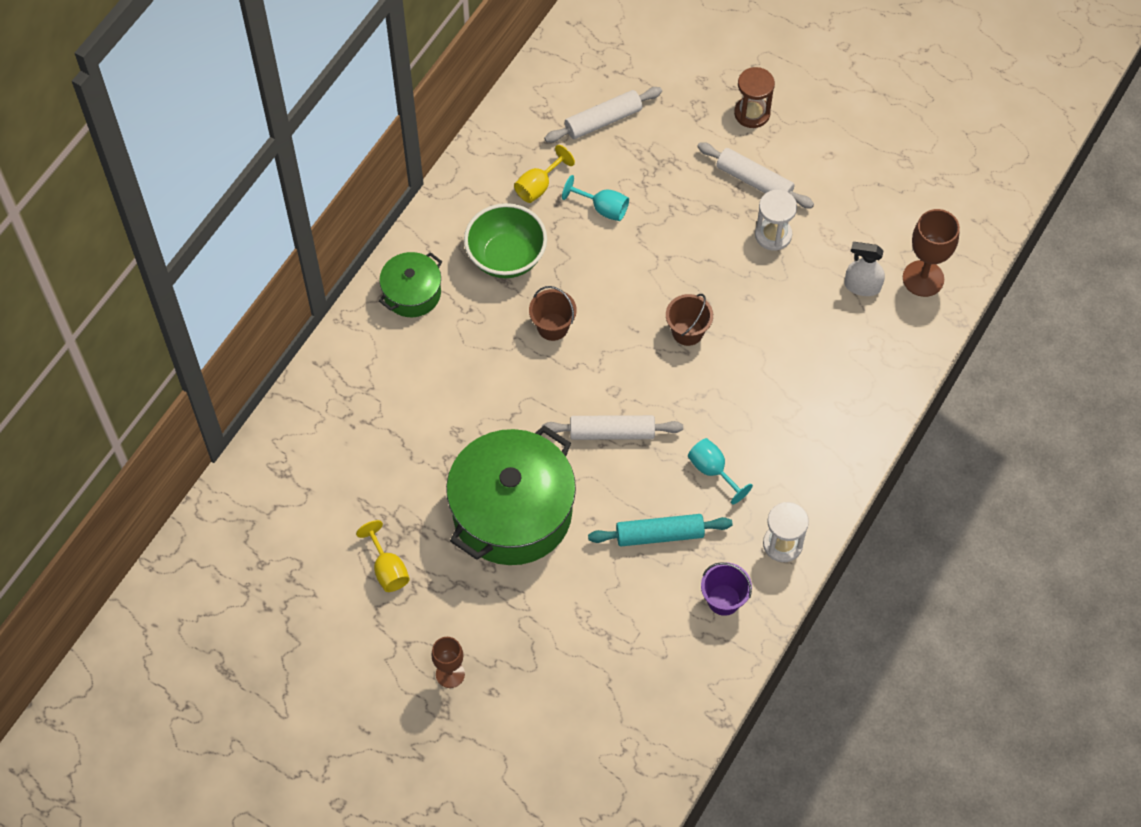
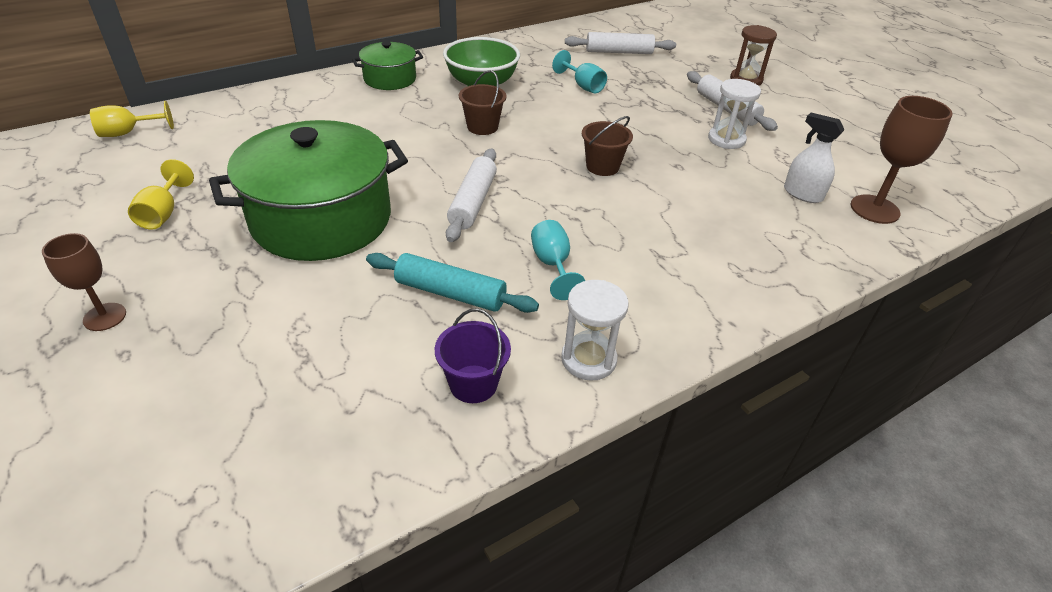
camera: 25 degrees right, 20 degrees down
(538, 186) = (541, 63): yellow goblet -> yellow goblet (128, 133)
(612, 432) = (473, 202): white rolling pin -> white rolling pin turned 75 degrees clockwise

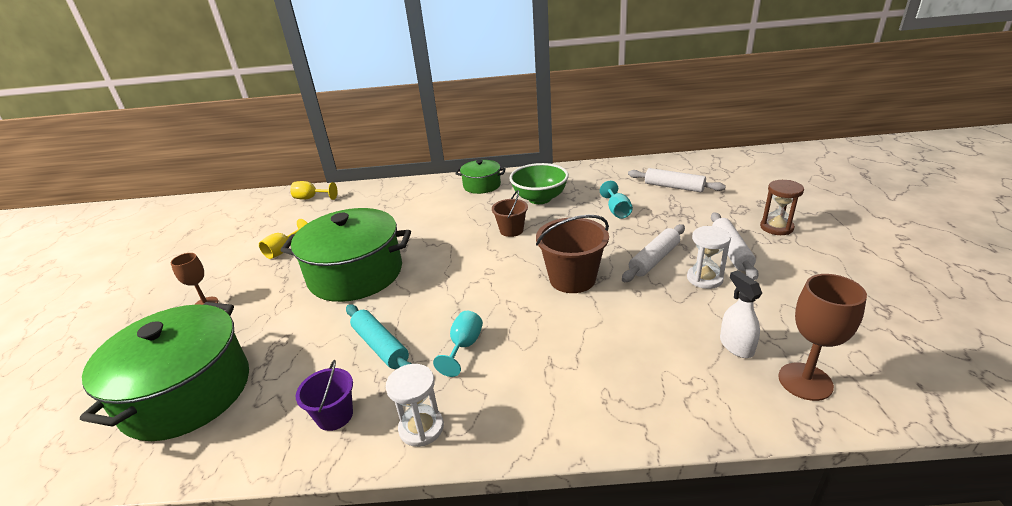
camera: 35 degrees right, 10 degrees down
(218, 434) = (187, 392): none -> green pot
(473, 202) = (454, 285): white rolling pin -> white rolling pin (654, 259)
(602, 166) = (572, 279): brown bucket -> brown bucket, size x1.67

